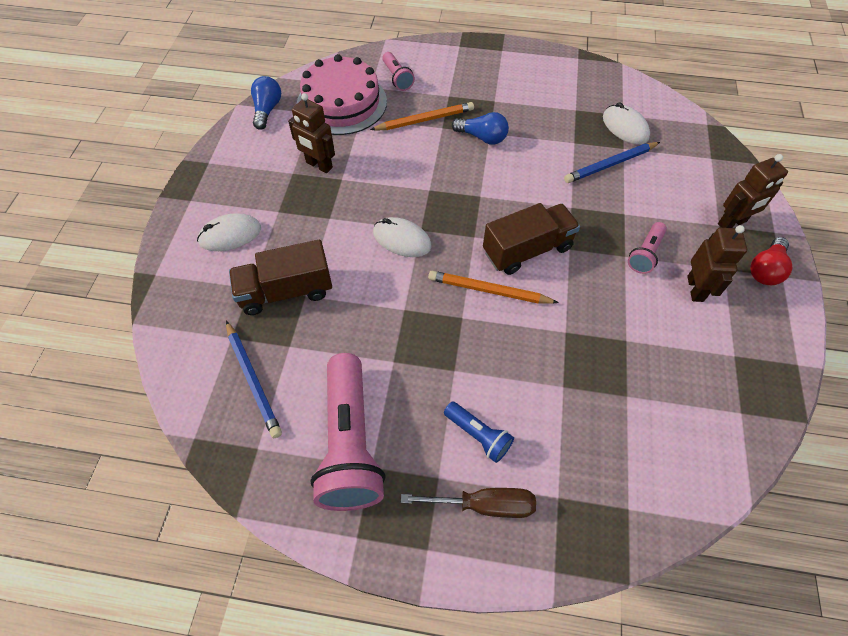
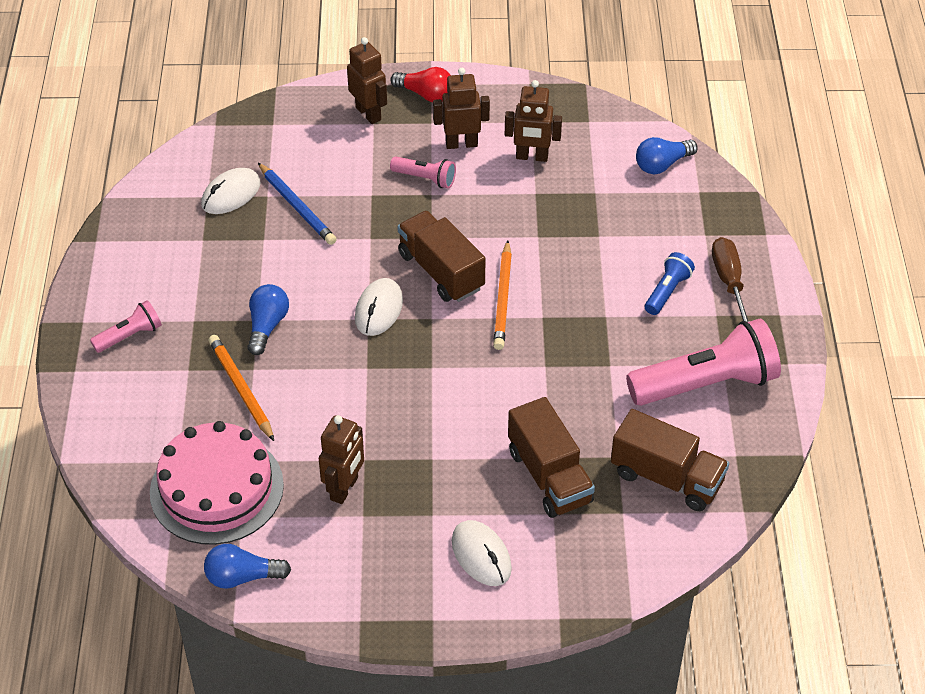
camera: 100 degrees left, 10 degrees down
(253, 380) = (666, 478): blue pencil -> brown truck
(397, 78) = (155, 433): pink flashlight -> pink flashlight (129, 336)
(402, 240) = (450, 382): white mouse -> white mouse (379, 310)
(673, 477) = (662, 165): none -> blue light bulb
(679, 346) = (532, 157): none -> brown robot

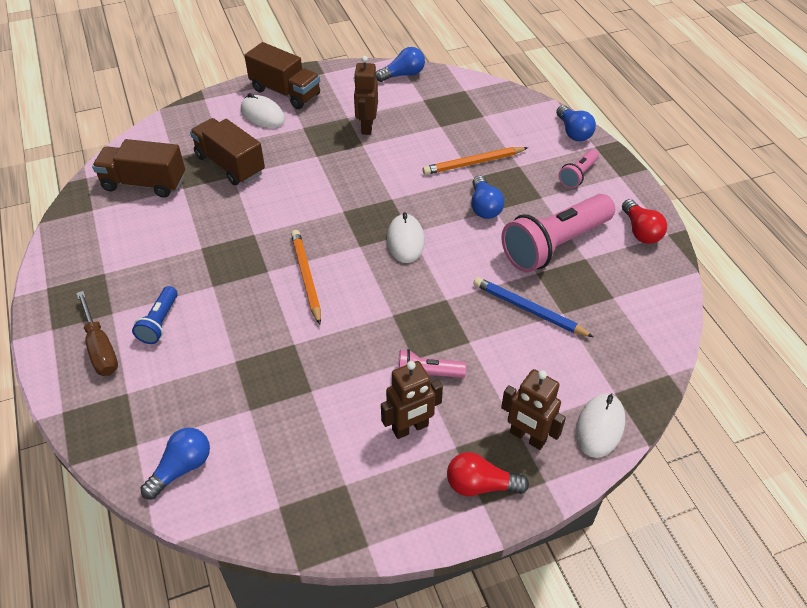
camera: 160 degrees right, 0 degrees up
(83, 399) = (573, 132): none -> blue light bulb
(121, 251) = (640, 231): none -> red light bulb
(216, 488) = (448, 108): pink cake -> none
(231, 194) = (595, 304): white mouse -> white mouse (600, 427)
(241, 389) = (473, 163): orange pencil -> orange pencil turned 120 degrees clockwise
(441, 271) = (369, 286): brown truck -> brown truck (285, 92)
(532, 157) = (329, 434): brown robot -> none
(706, 384) = (118, 253): pink flashlight -> pink flashlight (555, 245)

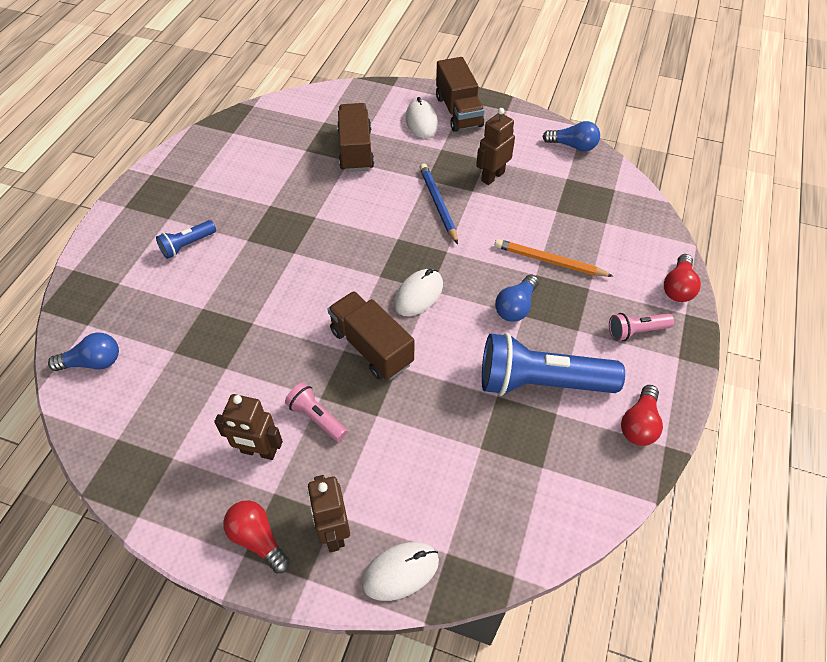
camera: 40 degrees right, 5 degrees up
(100, 348) = (136, 239): brown screwdriver -> none
(144, 183) = (284, 131): brown truck -> brown truck (371, 347)
(306, 277) = (315, 275): orange pencil -> none
(528, 310) = (454, 423): blue pencil -> blue pencil (438, 204)
(555, 245) = (541, 382): pink flashlight -> blue flashlight
(573, 132) = (678, 287): blue light bulb -> red light bulb

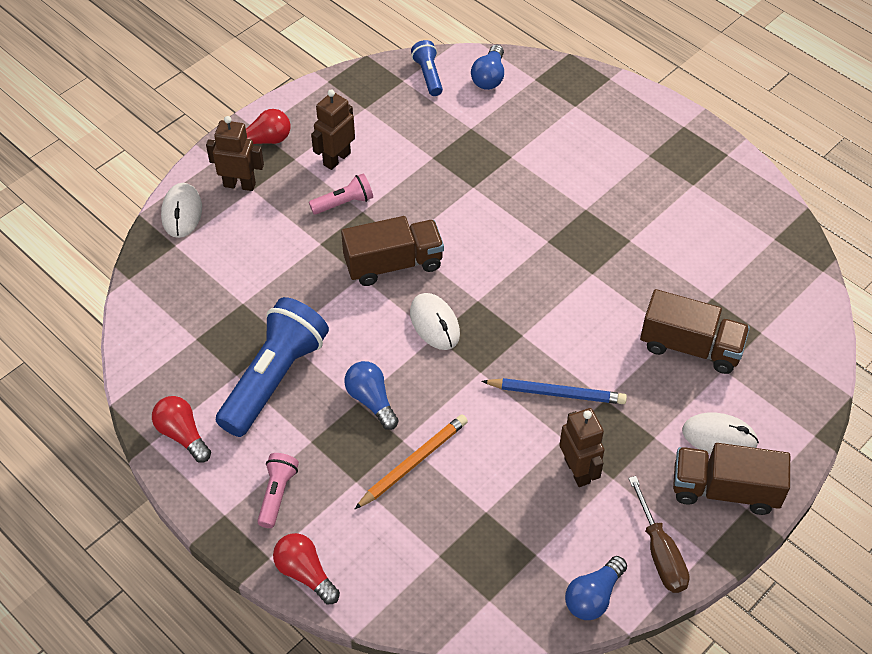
camera: 115 degrees right, 0 degrees up
(187, 245) = (601, 162): blue flashlight -> blue flashlight (428, 75)
(521, 127) = (659, 552): none -> brown screwdriver

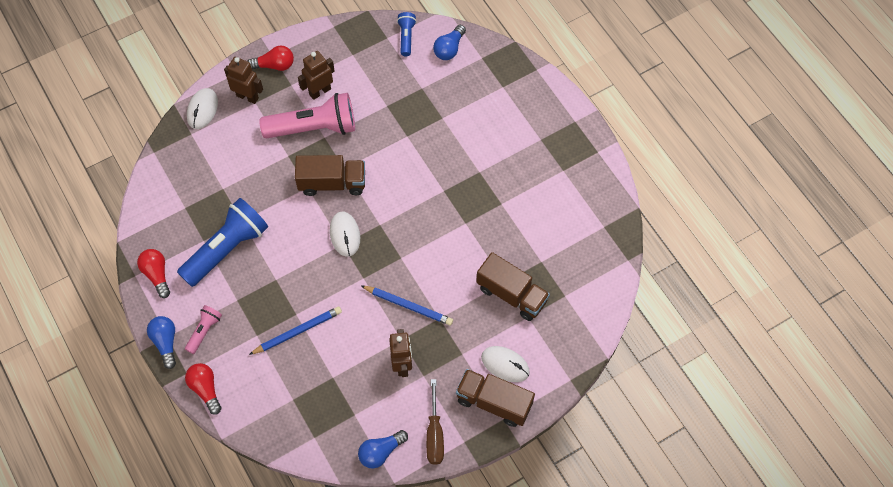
camera: 15 degrees right, 10 degrees up
(344, 203) = (314, 128): pink flashlight -> pink flashlight, size x2.06
(371, 400) = (285, 280): blue light bulb -> blue light bulb (165, 342)
(413, 462) = (298, 331): orange pencil -> blue pencil

